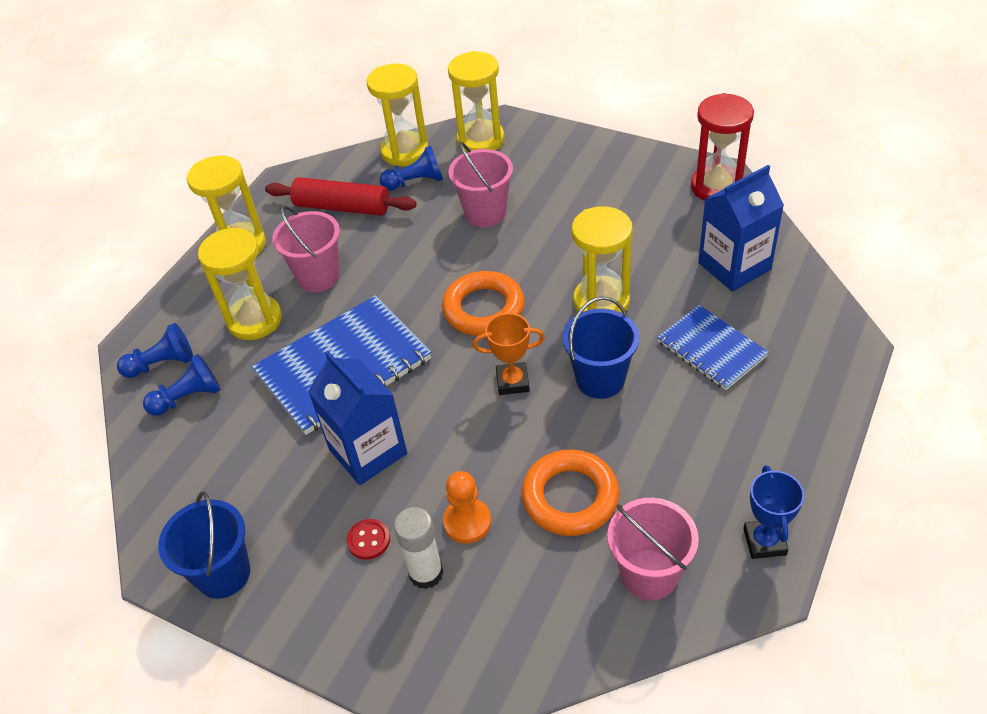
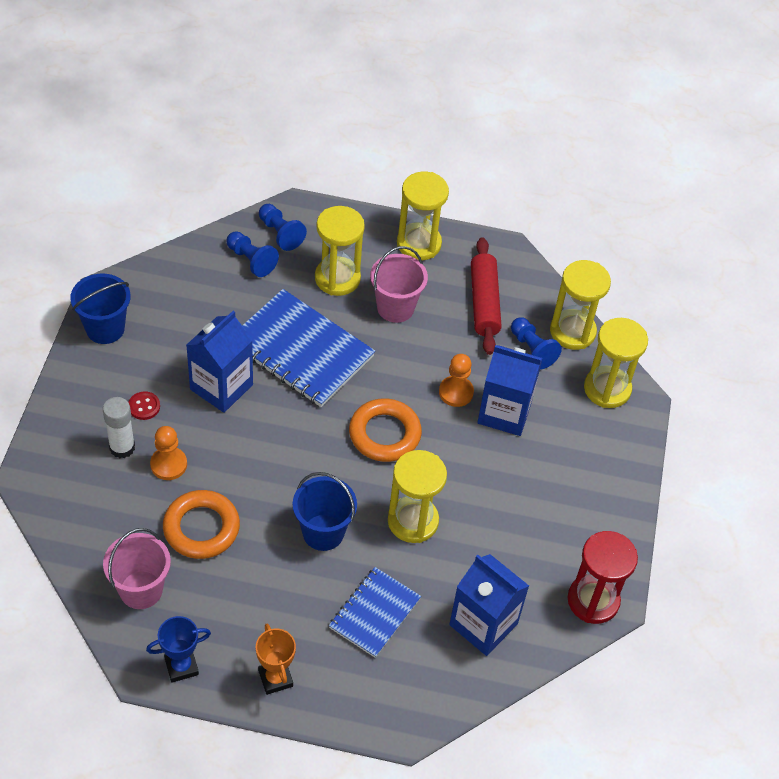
camera: 65 degrees right, 5 degrees up
(448, 245) = (456, 392): none -> orange pawn
(485, 213) = (504, 412): pink bucket -> blue carton
(512, 382) = (308, 469): orange trophy -> orange trophy (275, 678)

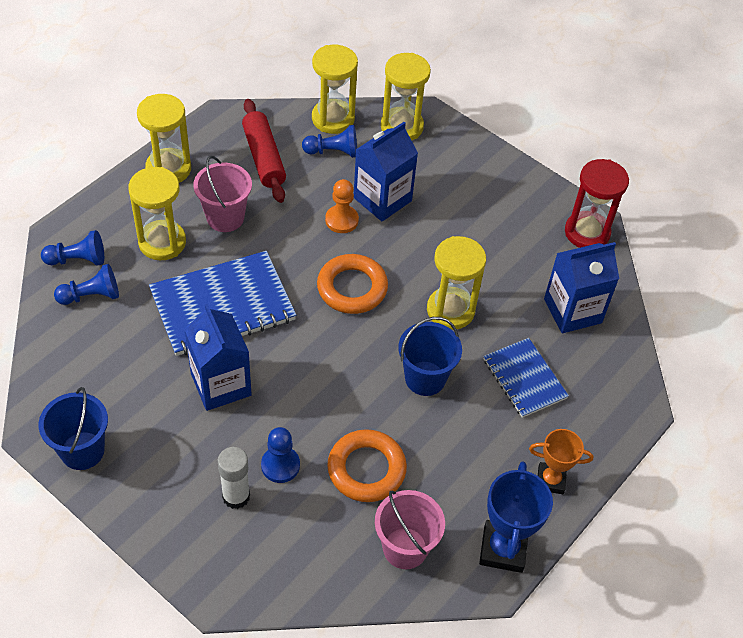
camera: 60 degrees left, 0 degrees up
(144, 406) = (200, 457): red button -> none
(168, 464) = (280, 465): orange pawn -> blue pawn
(181, 666) = (503, 549): blue trophy -> blue trophy, size x1.53
(484, 302) = (263, 158): red rolling pin -> red rolling pin turned 45 degrees clockwise

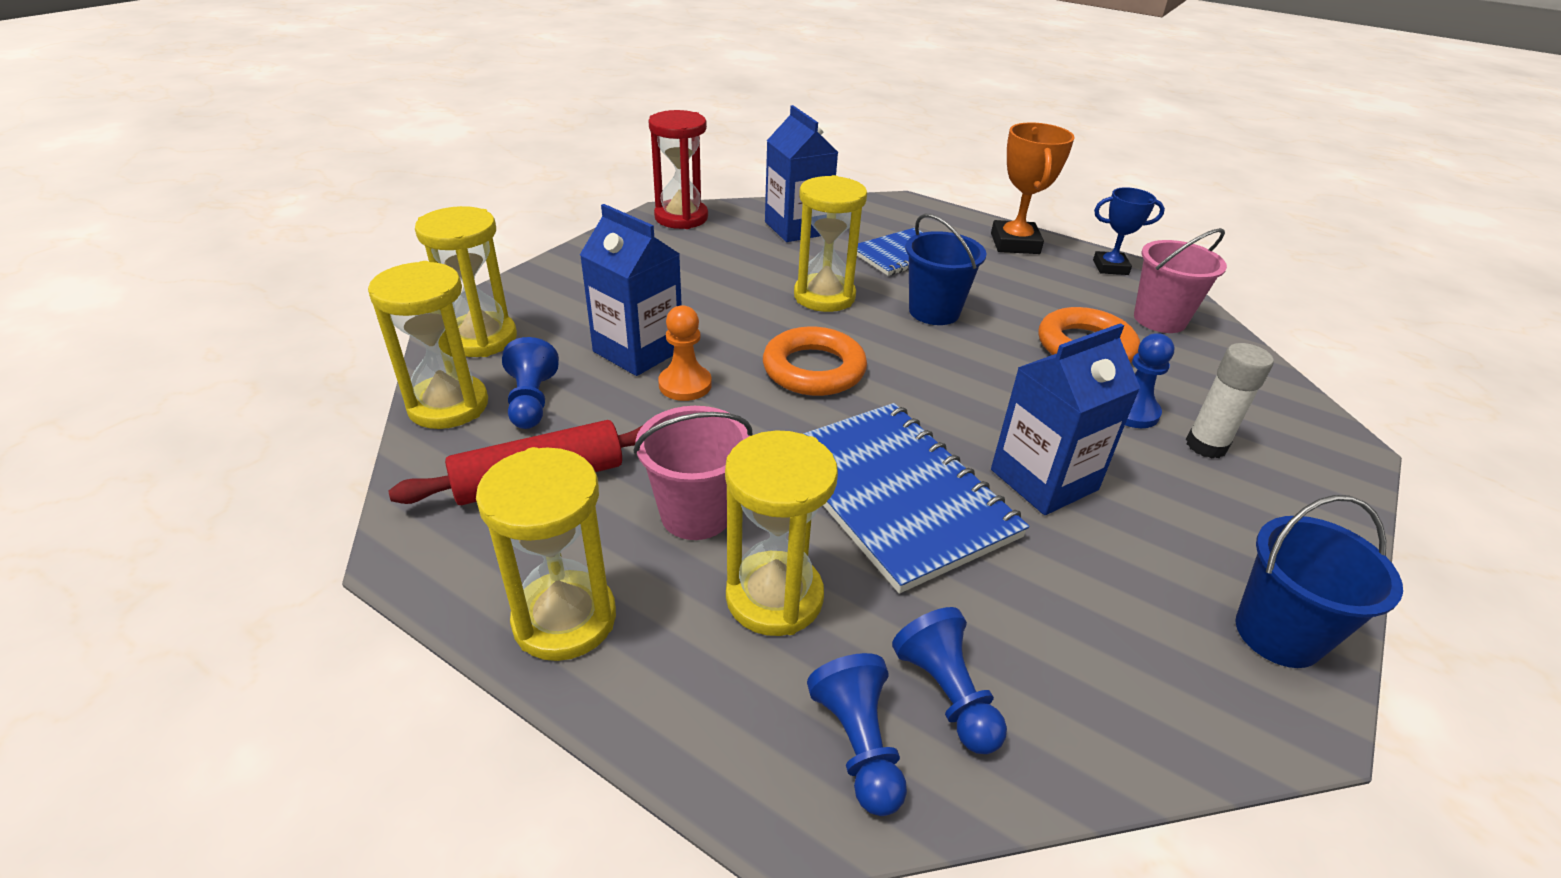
camera: 95 degrees left, 15 degrees down
(503, 549) = (1110, 267): blue trophy -> blue trophy, size x0.66
(550, 480) = (1015, 243): orange trophy -> orange trophy, size x1.53

